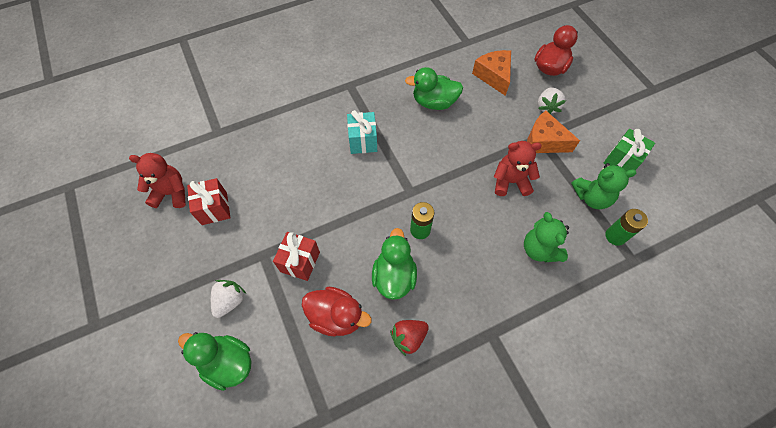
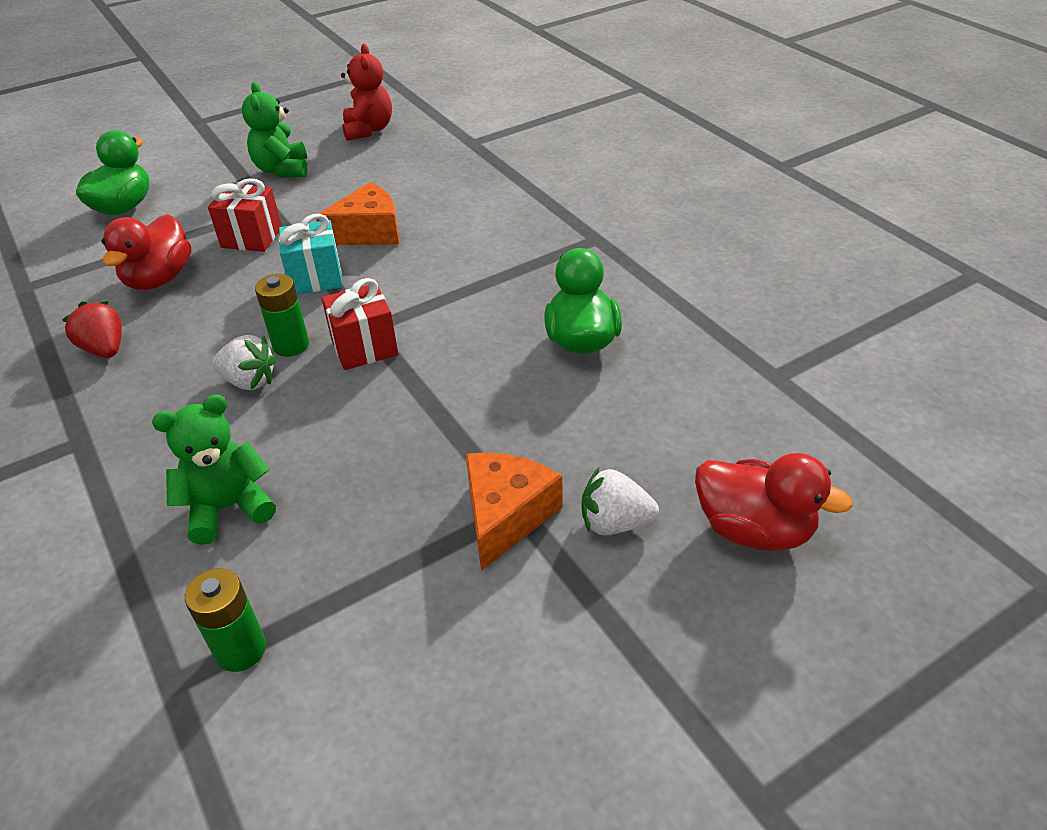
camera: 85 degrees right, 20 degrees down
(214, 208) = (343, 162): red gift -> red gift (364, 347)
(230, 301) = (205, 195): white strawberry -> white strawberry (249, 381)
(363, 141) = (472, 266): turquoise gift -> turquoise gift (315, 278)
(394, 276) = (210, 325): green duck -> none
(493, 76) = (684, 424): orange cheese -> orange cheese (369, 232)
(510, 181) = (392, 459): red teddy bear -> none
(591, 197) = (350, 606): green teddy bear -> green teddy bear (282, 170)
(621, 161) = (463, 681): green gift -> none

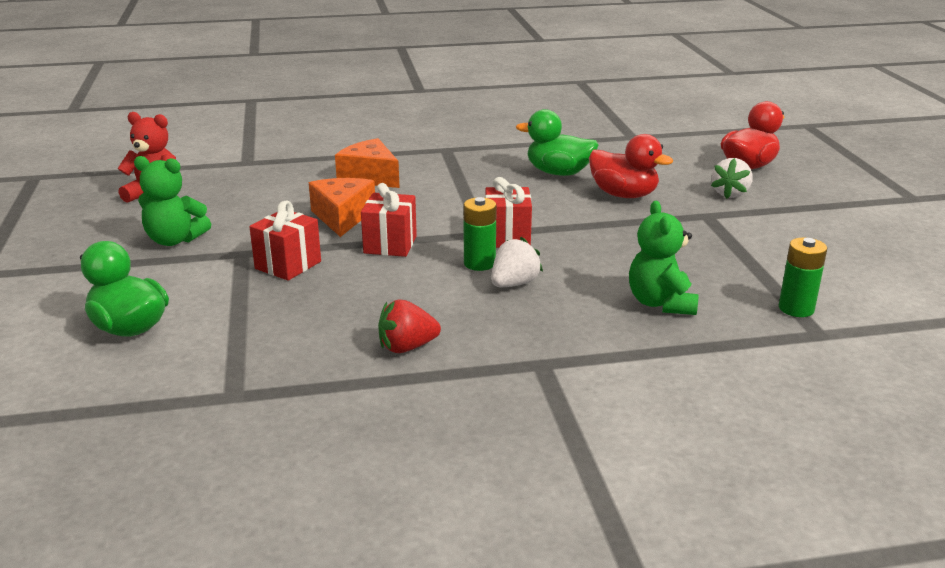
camera: 70 degrees left, 15 degrees down
(159, 279) = (310, 314): red duck -> red duck (623, 195)
(315, 278) = (390, 244): turquoise gift -> red gift
(506, 516) = (712, 219): orange cheese -> orange cheese (370, 177)

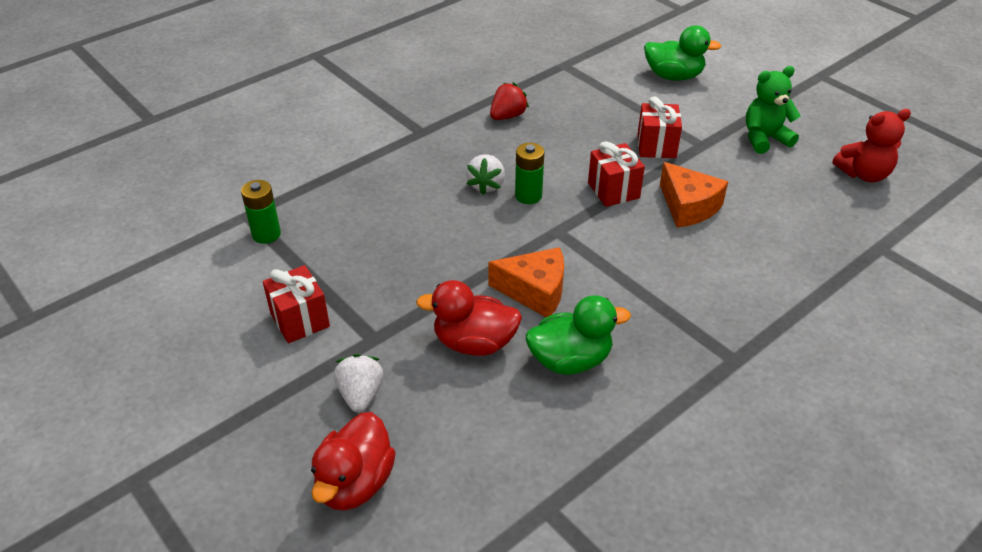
camera: 150 degrees right, 15 degrees up
(370, 177) = (741, 271): orange cheese -> orange cheese (535, 291)
(507, 237) = (533, 233): red gift -> red gift (300, 320)
(661, 303) = (370, 204): green teddy bear -> none

